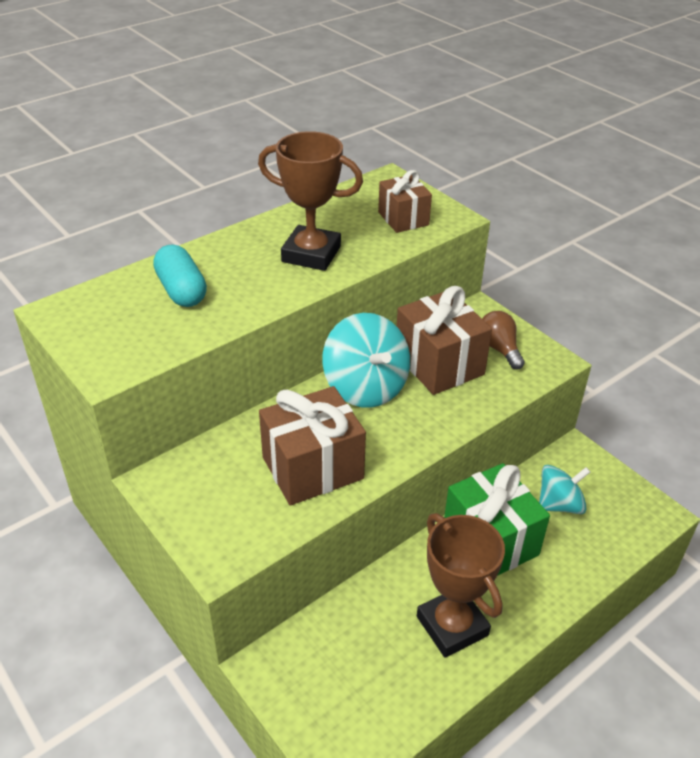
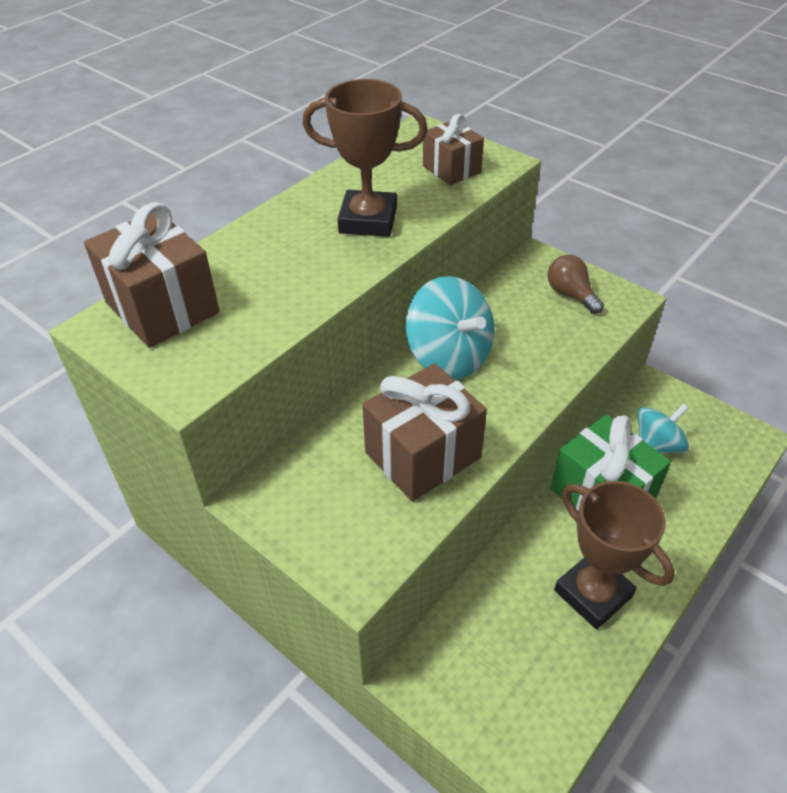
camera: 10 degrees left, 5 degrees up
(181, 290) = (239, 281): turquoise capsule -> none
(439, 364) = (515, 320): brown gift -> brown gift (162, 308)

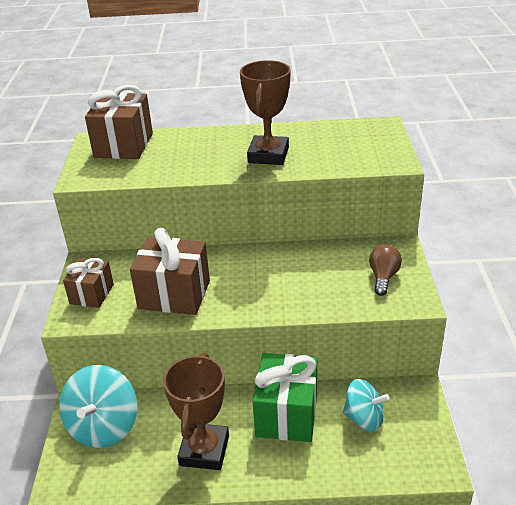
camera: 50 degrees right, 10 degrees down
(368, 220) = (268, 155): brown trophy -> brown trophy turned 45 degrees clockwise
(449, 357) = (261, 263): turquoise spinning top -> turquoise spinning top (104, 426)
(451, 169) = (358, 153): brown gift -> brown gift (91, 294)

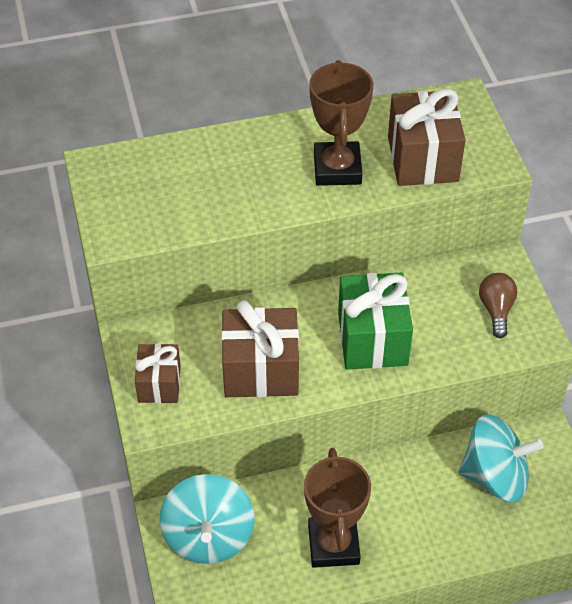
camera: 15 degrees left, 15 degrees up
(123, 145) = (141, 170): brown gift -> brown gift (422, 159)
(287, 414) = (410, 485): green gift -> green gift (372, 339)
(364, 418) = (495, 476): turquoise spinning top -> turquoise spinning top, size x1.53

